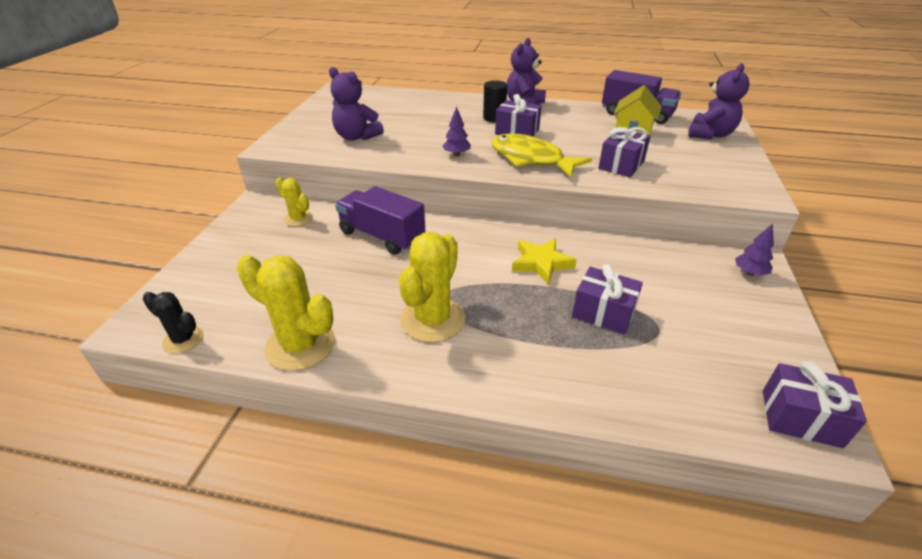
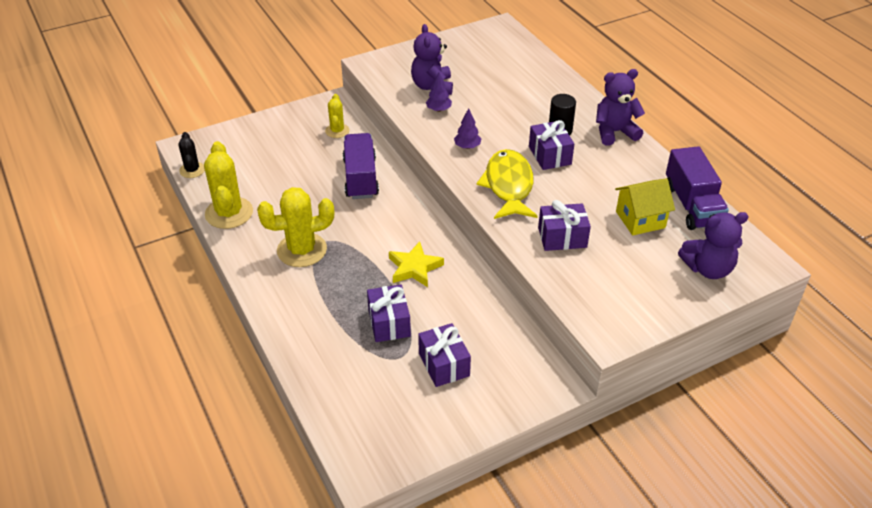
camera: 50 degrees right, 5 degrees up
(749, 273) = (530, 385): purple tree -> purple tree (438, 110)
(800, 418) = (373, 454): purple gift -> purple gift (444, 364)

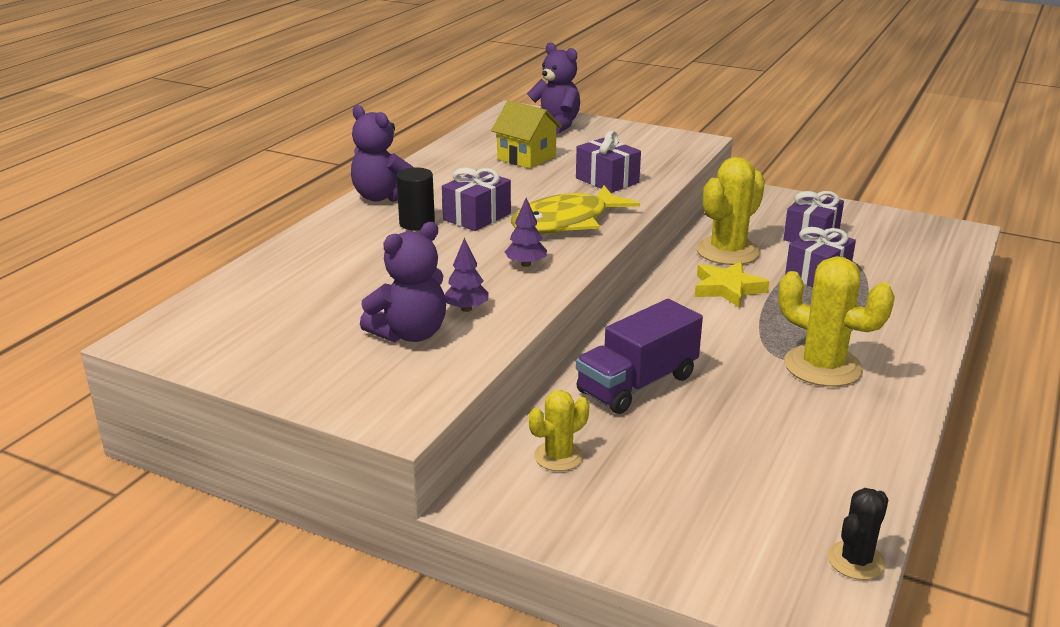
camera: 125 degrees left, 15 degrees down
(229, 213) = (867, 459): yellow cactus -> yellow cactus (728, 251)
(692, 205) = (472, 144): purple truck -> none

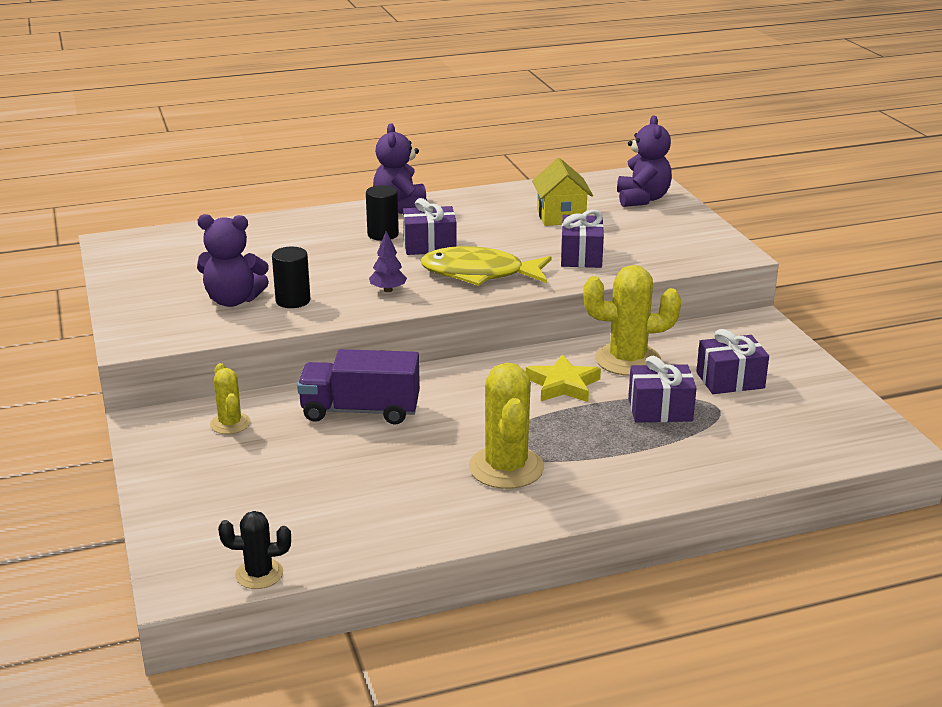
camera: 45 degrees right, 0 degrees up
(466, 309) = (293, 301): purple tree -> black cylinder
(558, 456) = (230, 424): yellow cactus -> yellow cactus turned 60 degrees clockwise

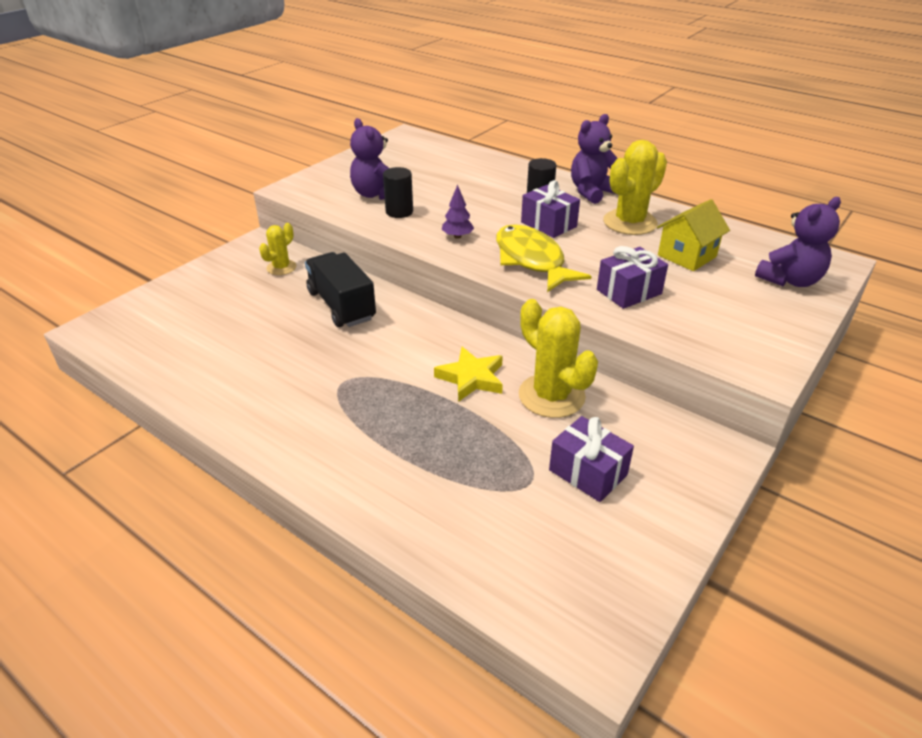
camera: 55 degrees right, 10 degrees up
(259, 574) = (115, 352): black cactus -> none
(360, 411) = (341, 305): purple truck -> black truck
(506, 468) = (320, 400): yellow cactus -> yellow cactus (630, 222)
(660, 410) = (487, 447): purple gift -> none

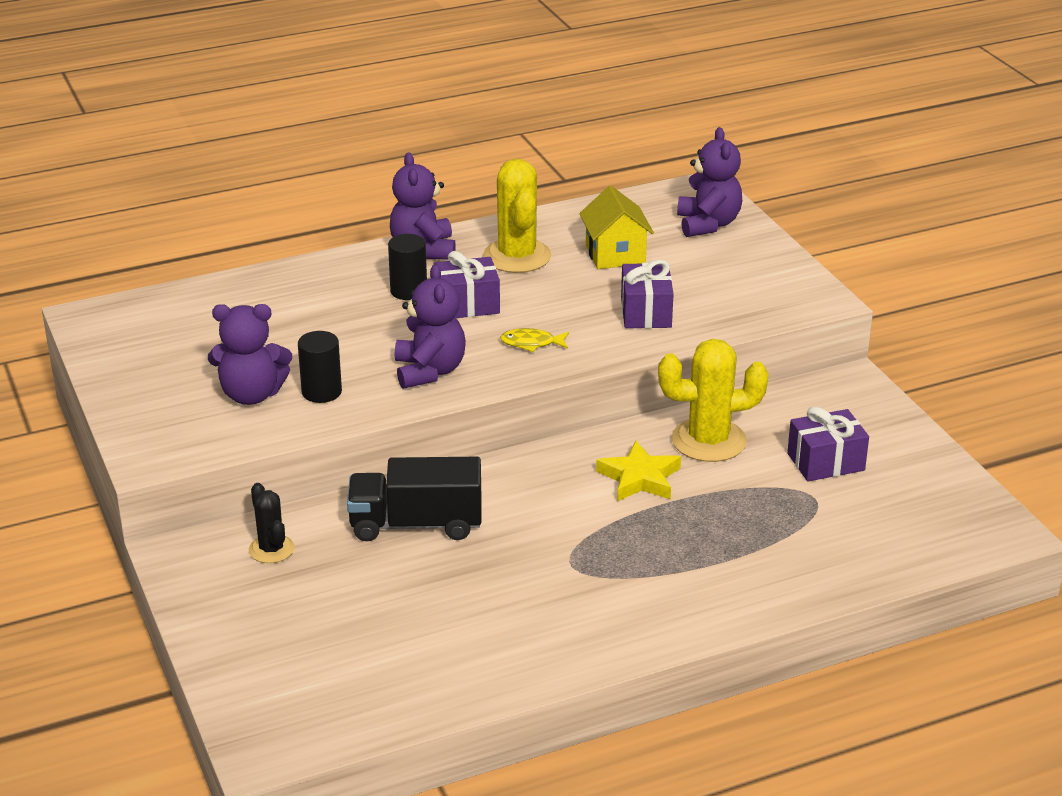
camera: 60 degrees left, 5 degrees down
(281, 267) = (271, 549): yellow cactus -> black cactus
(457, 236) = (429, 371): purple tree -> purple teddy bear
(531, 260) = (531, 343): yellow fish -> yellow fish, size x0.45

